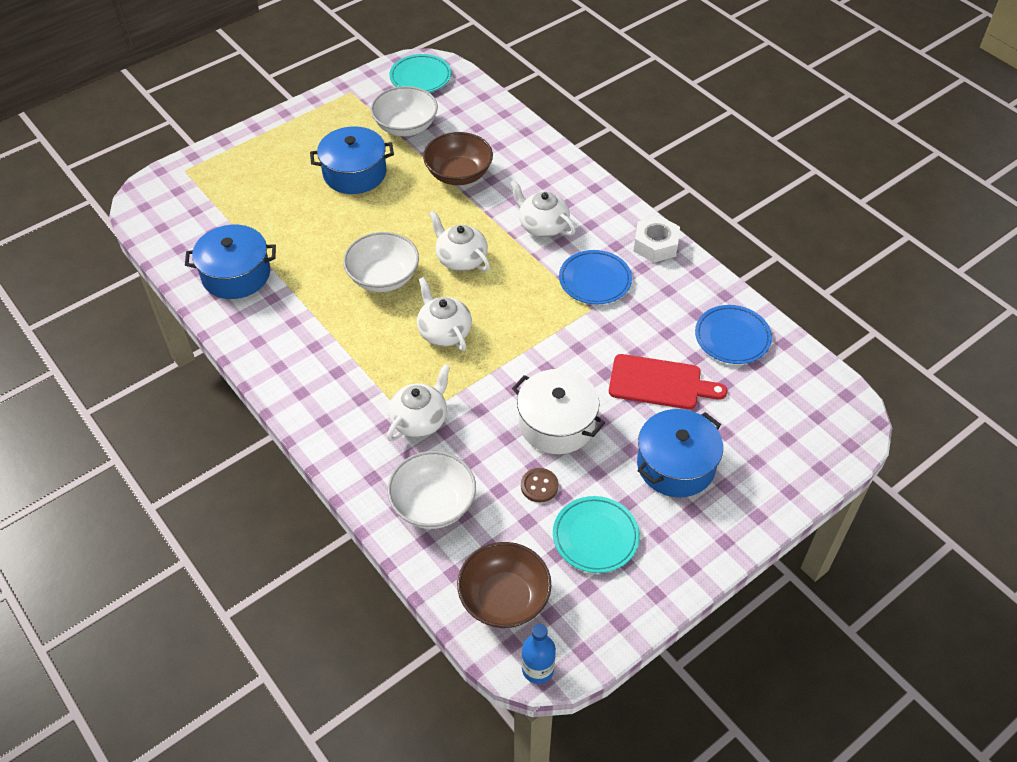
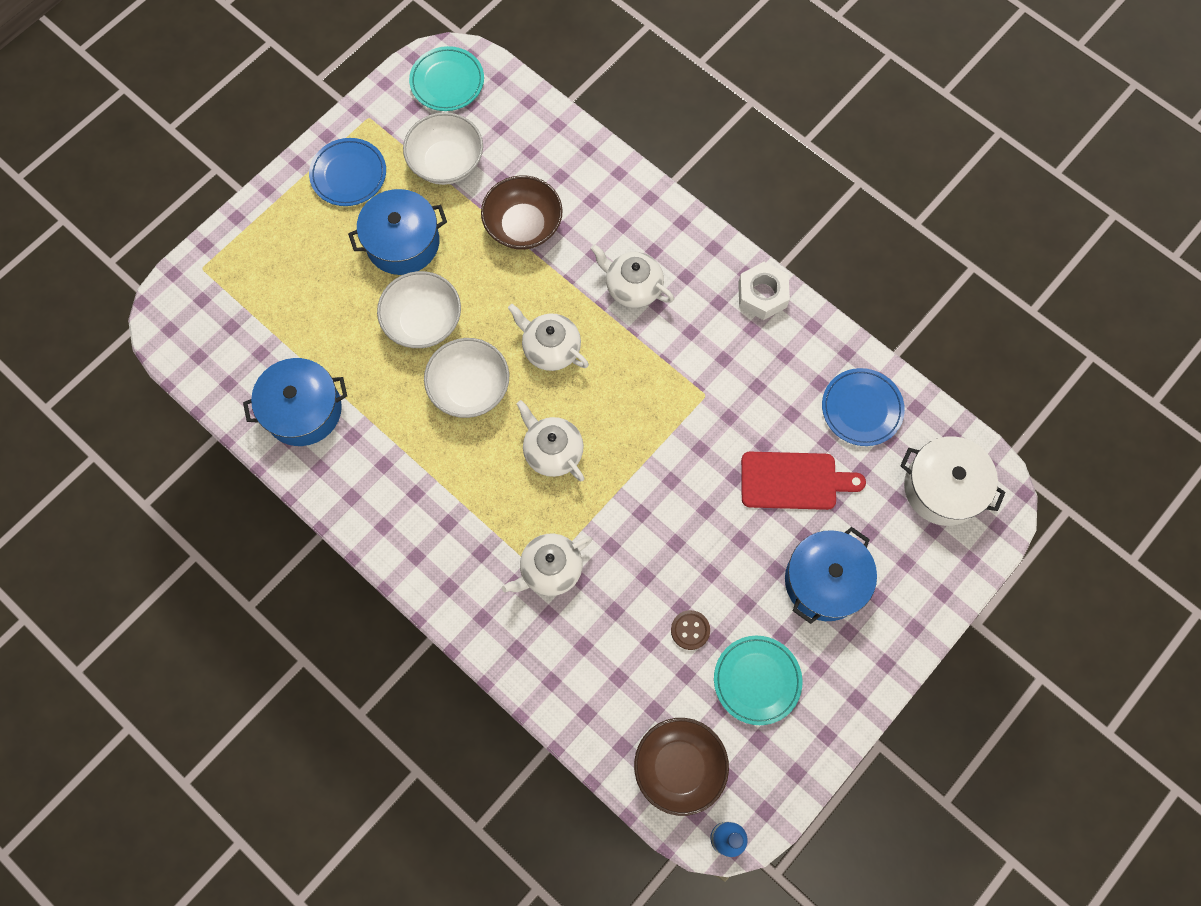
camera: 10 degrees left, 20 degrees up
(419, 420) = (550, 569): white teapot -> white teapot turned 150 degrees counterclockwise
(433, 504) = (586, 671): white bowl -> white bowl (423, 321)
(557, 423) = (694, 550): white pot -> white pot (943, 488)
(595, 280) = (703, 355): blue plate -> blue plate (349, 174)

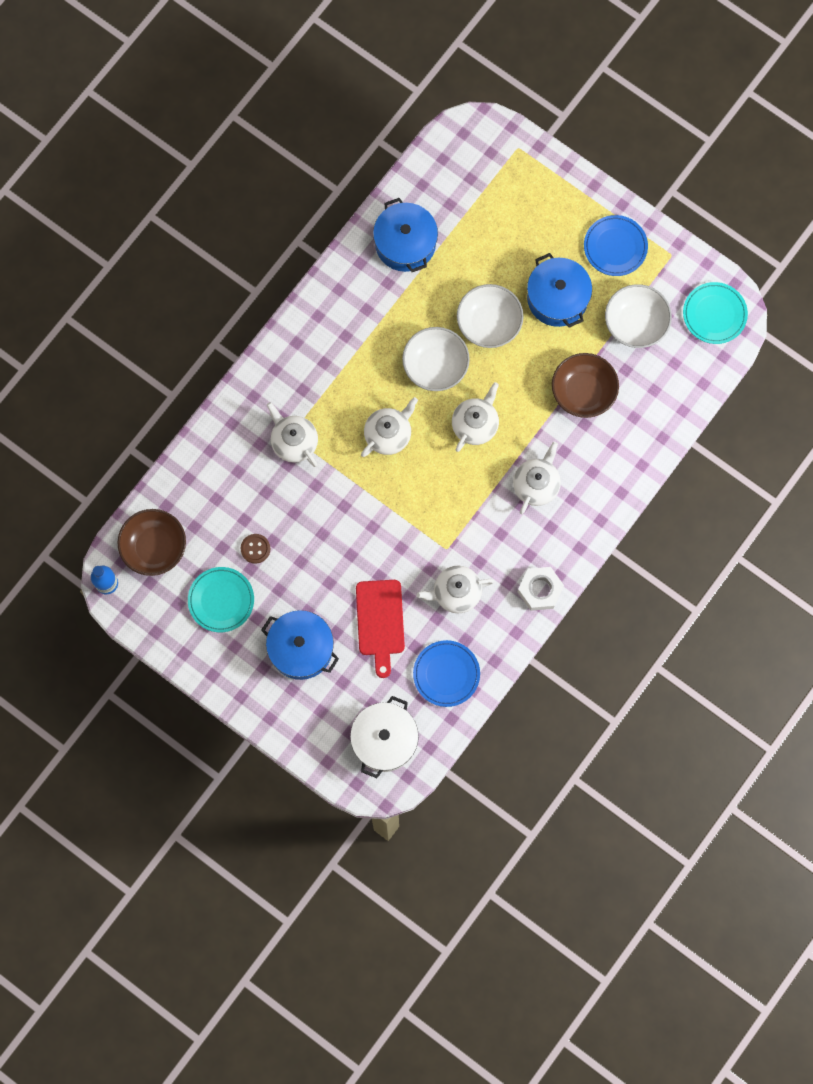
camera: 85 degrees right, 5 degrees up
(761, 389) = (456, 592): none -> white teapot

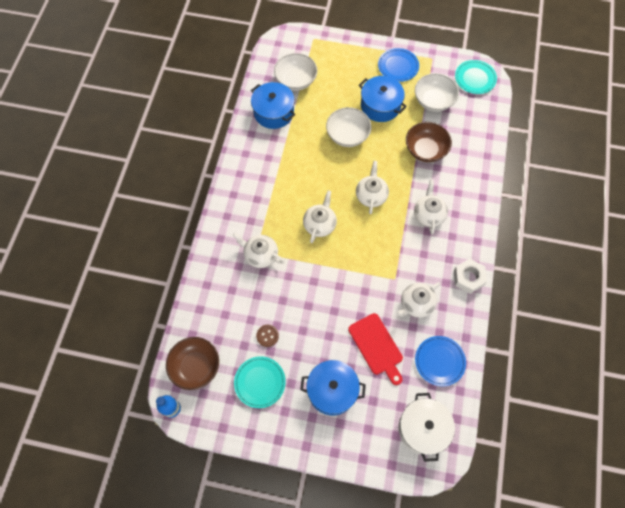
camera: 25 degrees left, 10 degrees down
(435, 366) = (328, 172): white bowl -> white bowl (296, 80)

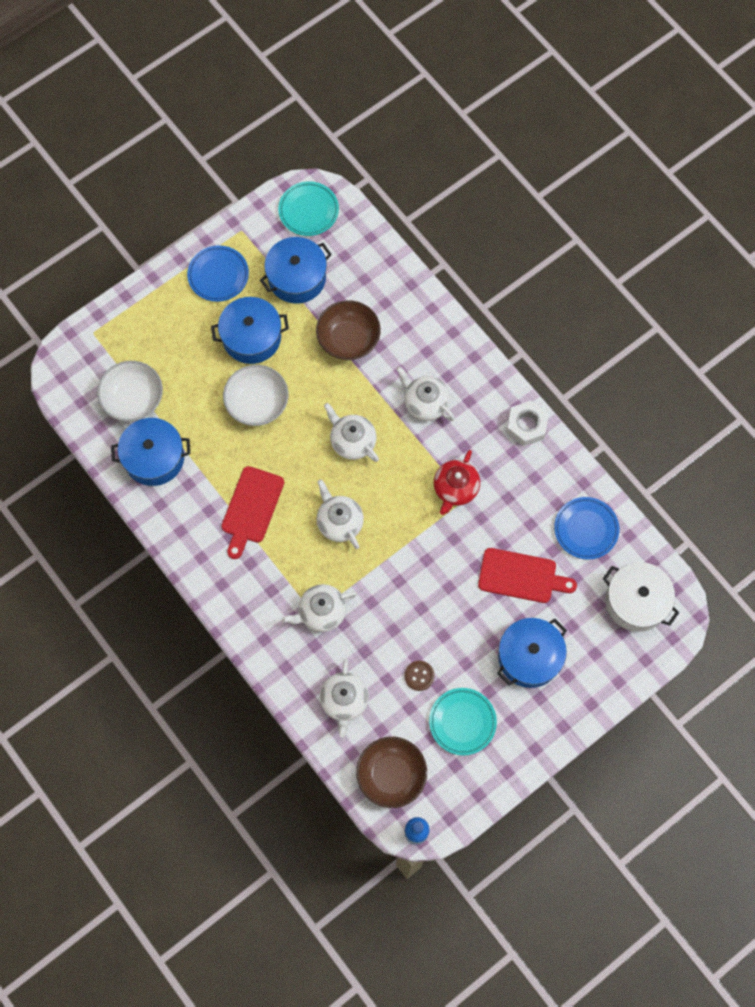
camera: 50 degrees left, 5 degrees up
(288, 176) = (251, 508): none -> red cutting board
(395, 269) = (455, 488): none -> red teapot
(416, 304) = (510, 500): white teapot -> white teapot (344, 700)
(433, 101) = (297, 278): white bowl -> blue pot

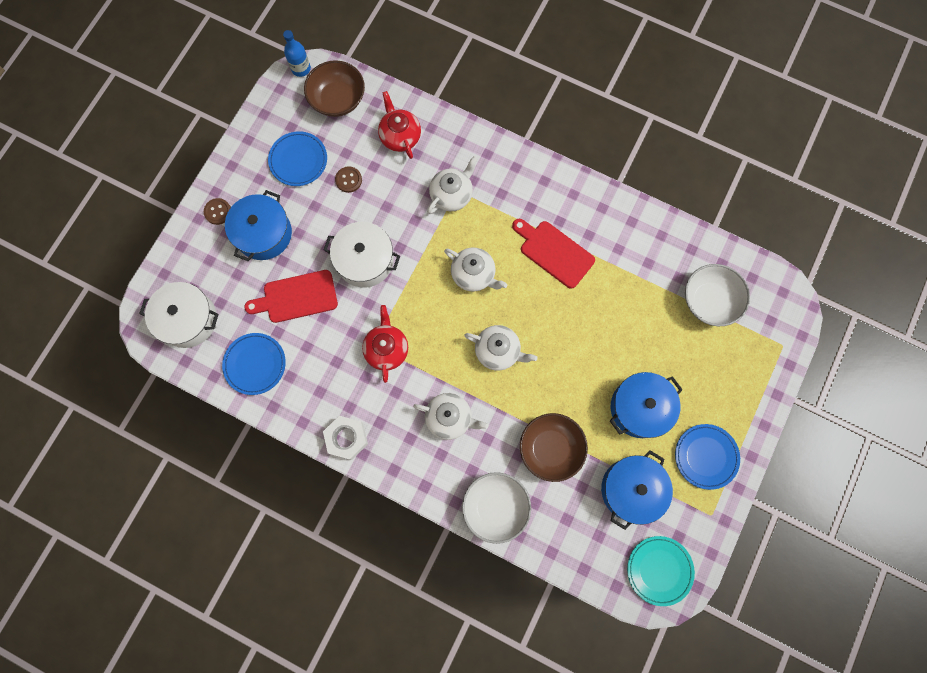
camera: 155 degrees right, 5 degrees up
(154, 458) = (660, 258): blue pot -> none
(251, 508) = (554, 252): red cutting board -> red cutting board turned 45 degrees counterclockwise
(257, 403) = (600, 347): white bowl -> white bowl (495, 507)
(344, 700) = (400, 136): white teapot -> red teapot
(439, 583) = (365, 260): none -> white pot
(462, 722) = (298, 160): turquoise plate -> blue plate
(568, 702) = (218, 212): none -> brown button

